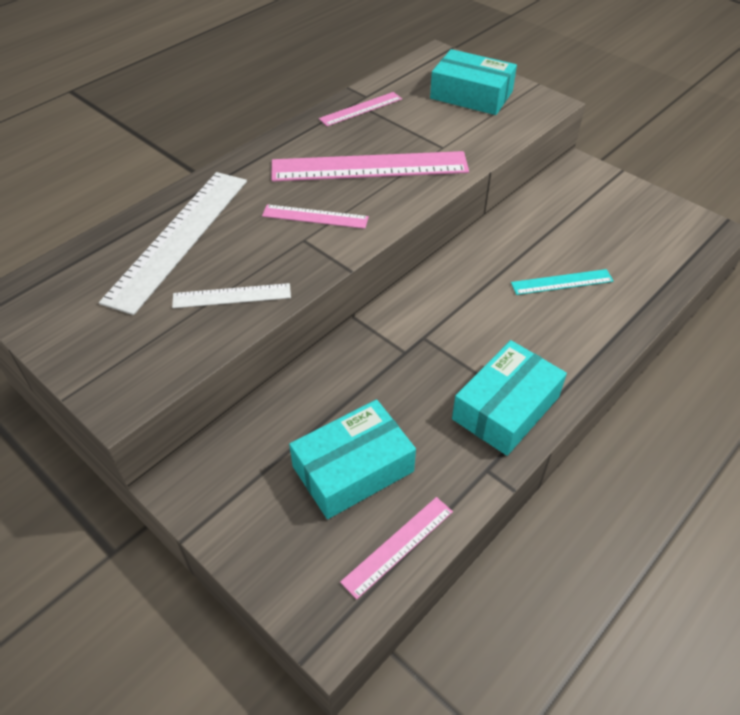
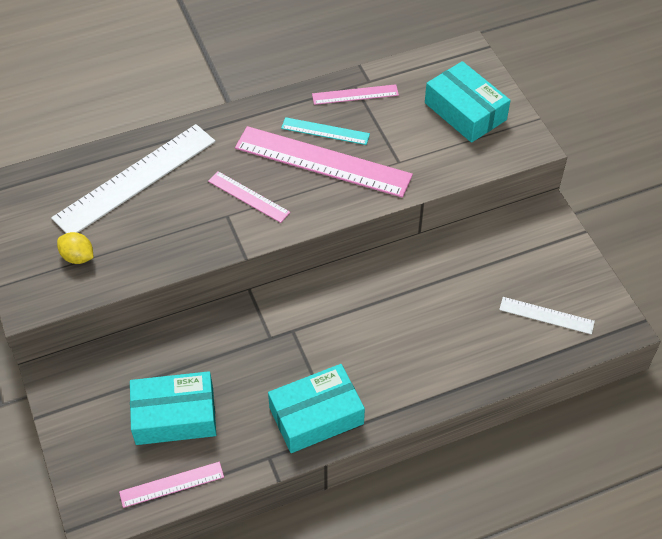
camera: 25 degrees right, 5 degrees up
(155, 331) = (78, 257): none -> yellow lemon
(232, 296) = (146, 247): white ruler -> white ruler (546, 315)
(562, 282) = (441, 325): turquoise ruler -> turquoise ruler (325, 131)

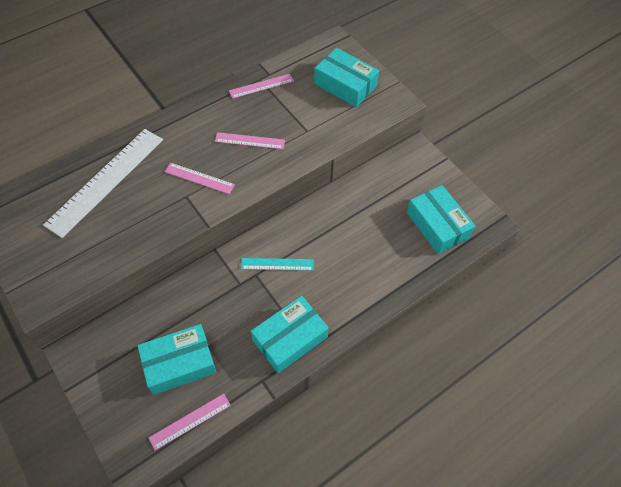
camera: 15 degrees left, 5 degrees up
(78, 257) = (72, 253): yellow lemon -> none
(322, 162) = (250, 141): pink ruler -> pink ruler, size x0.50
(325, 131) = (246, 117): turquoise ruler -> turquoise ruler (277, 264)
(546, 315) = (437, 225): white ruler -> turquoise box

